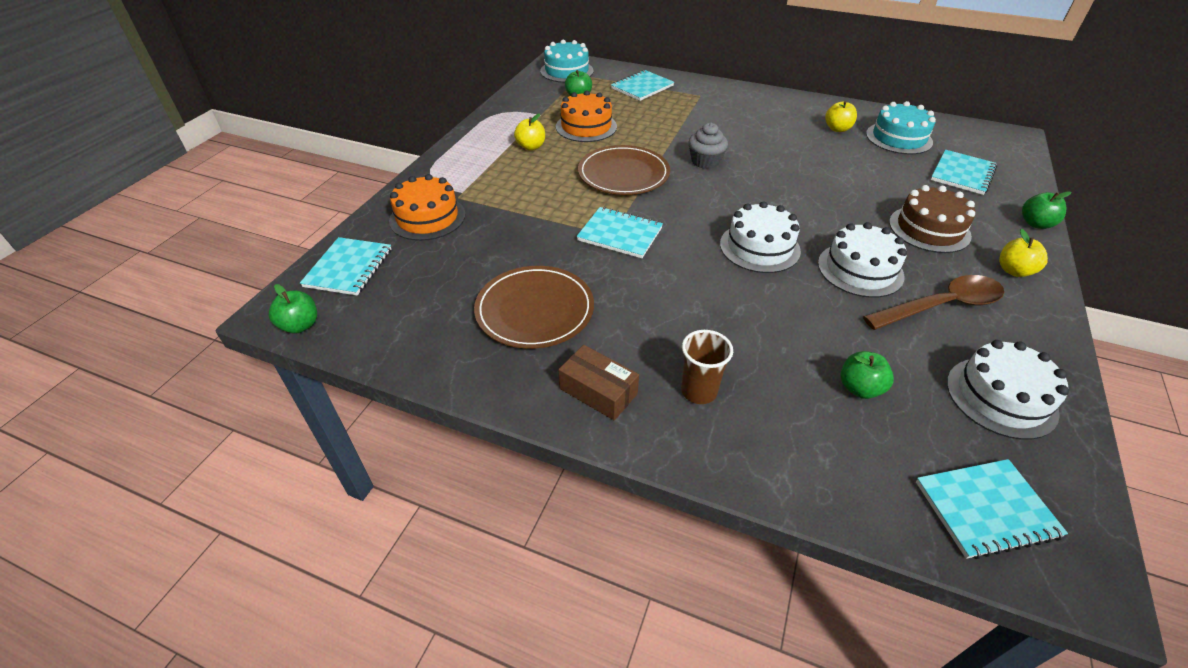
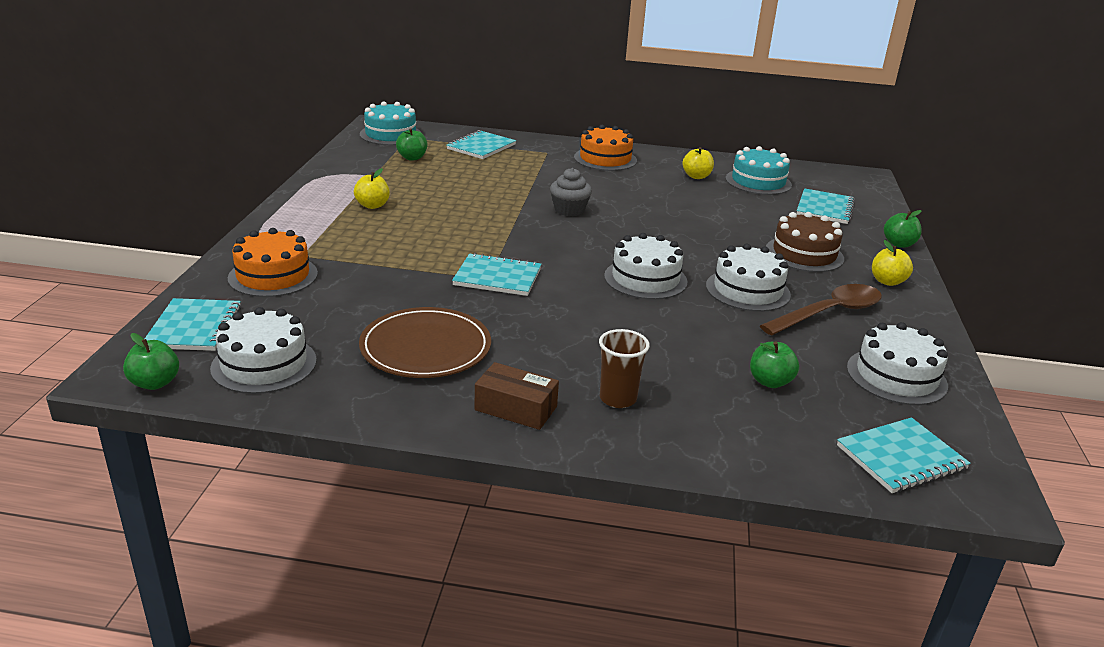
camera: 15 degrees left, 15 degrees down
(392, 314) = (264, 364): none -> white cake
(586, 127) = (430, 185): orange cake -> orange cake (605, 159)
(623, 174) = (485, 225): brown plate -> none

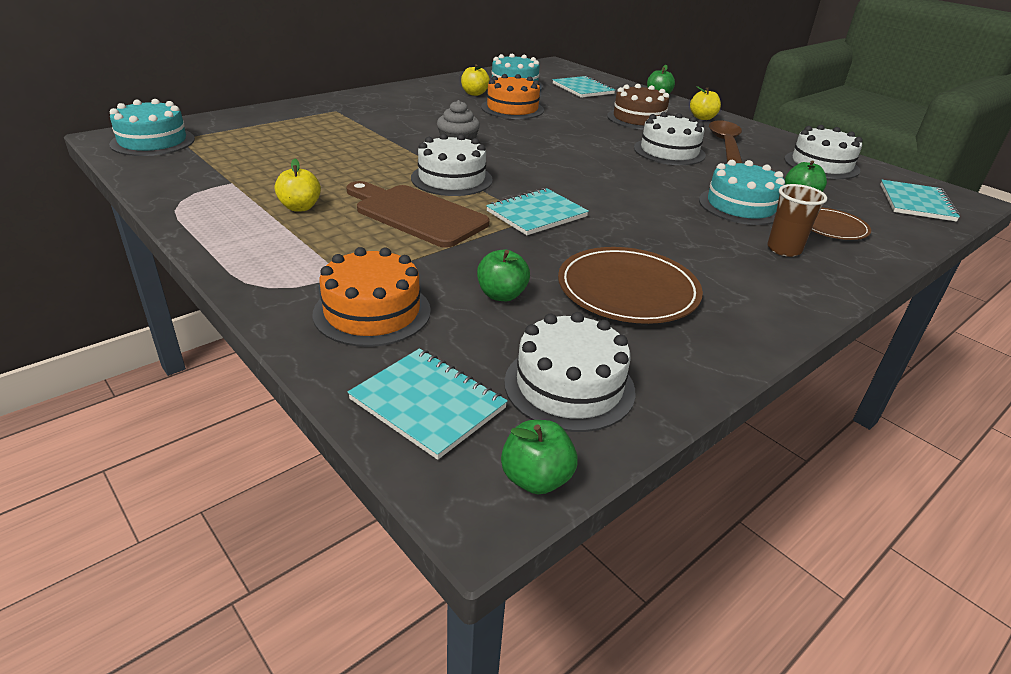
camera: 50 degrees left, 5 degrees up
(412, 158) = (230, 154): green apple -> green apple (502, 295)
(423, 240) = (416, 214): none -> brown cutting board
(481, 147) = (270, 124): turquoise notebook -> none
(516, 408) = (768, 291): brown box -> none
(605, 159) = (389, 101): orange cake -> orange cake (512, 108)
(645, 279) = (612, 170): white cake -> white cake (451, 179)
(681, 356) = (741, 206): none -> turquoise cake
(720, 414) = (831, 227): none -> brown plate

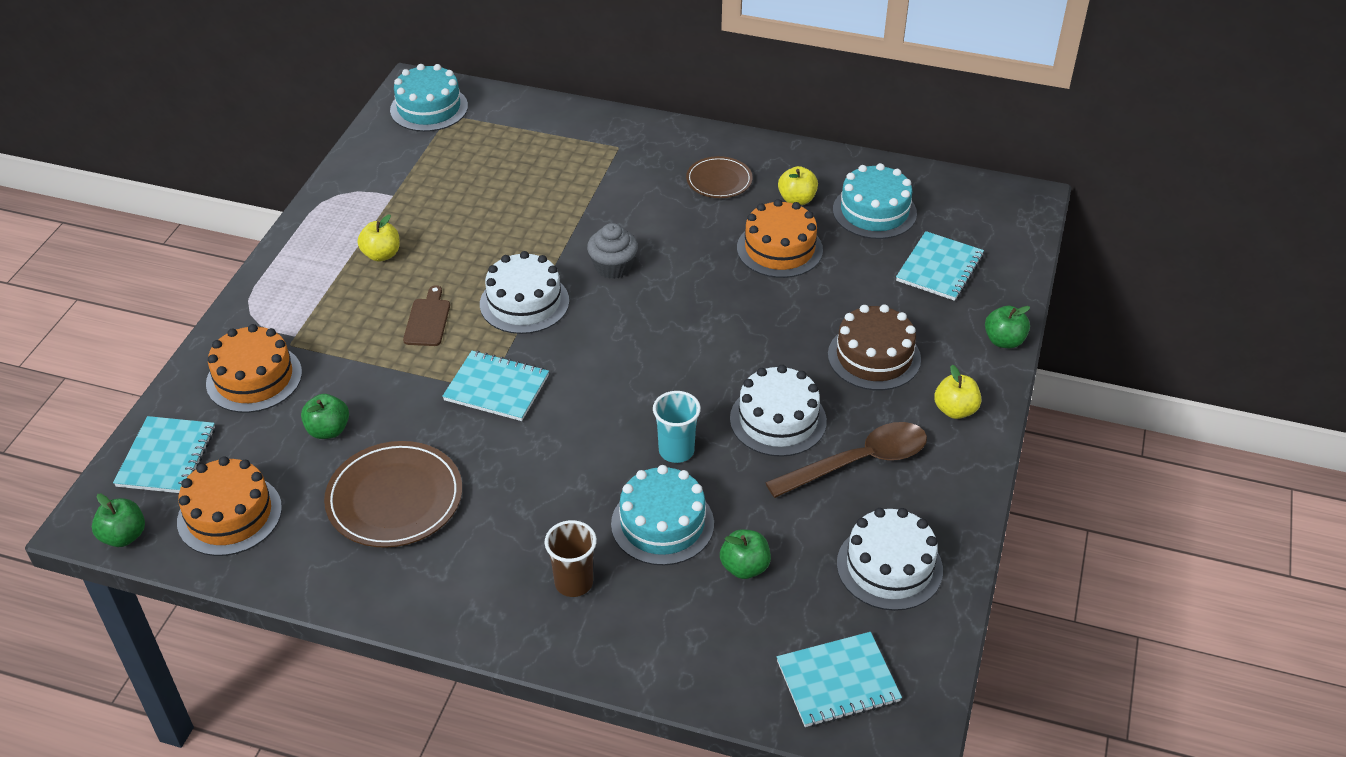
camera: 60 degrees right, 10 degrees up
(416, 214) = (427, 320): brown cutting board -> brown cutting board, size x0.52
(569, 386) = (229, 515): white cake -> orange cake
(671, 182) = (676, 451): none -> turquoise cup
(831, 227) = (673, 611): brown plate -> brown plate (719, 180)

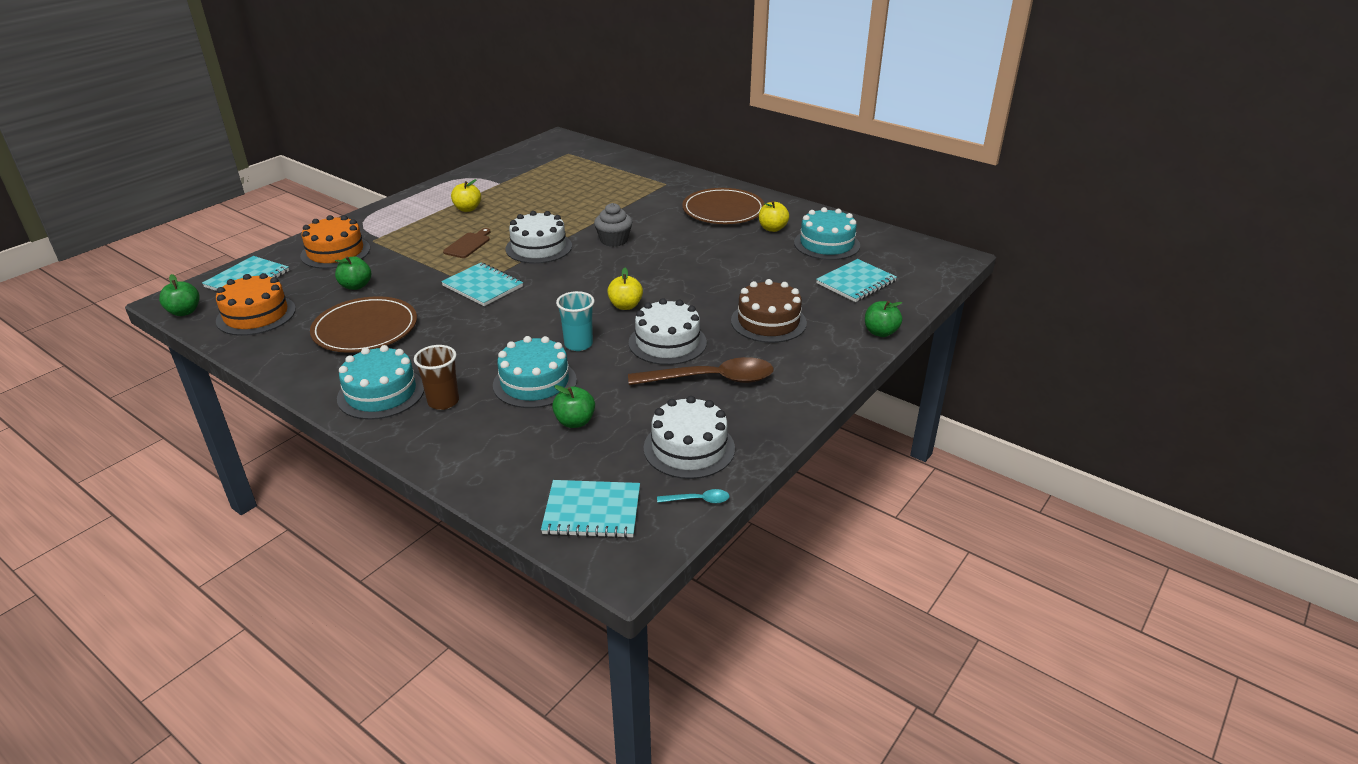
camera: 20 degrees right, 10 degrees down
(429, 108) = (558, 148): turquoise cake -> turquoise cake (381, 393)
(719, 180) = (723, 210): brown plate -> brown plate, size x1.66
(779, 249) = (740, 251): orange cake -> none
(938, 632) = (698, 500): none -> turquoise spoon
(955, 410) = (811, 365): yellow apple -> yellow apple (625, 306)

